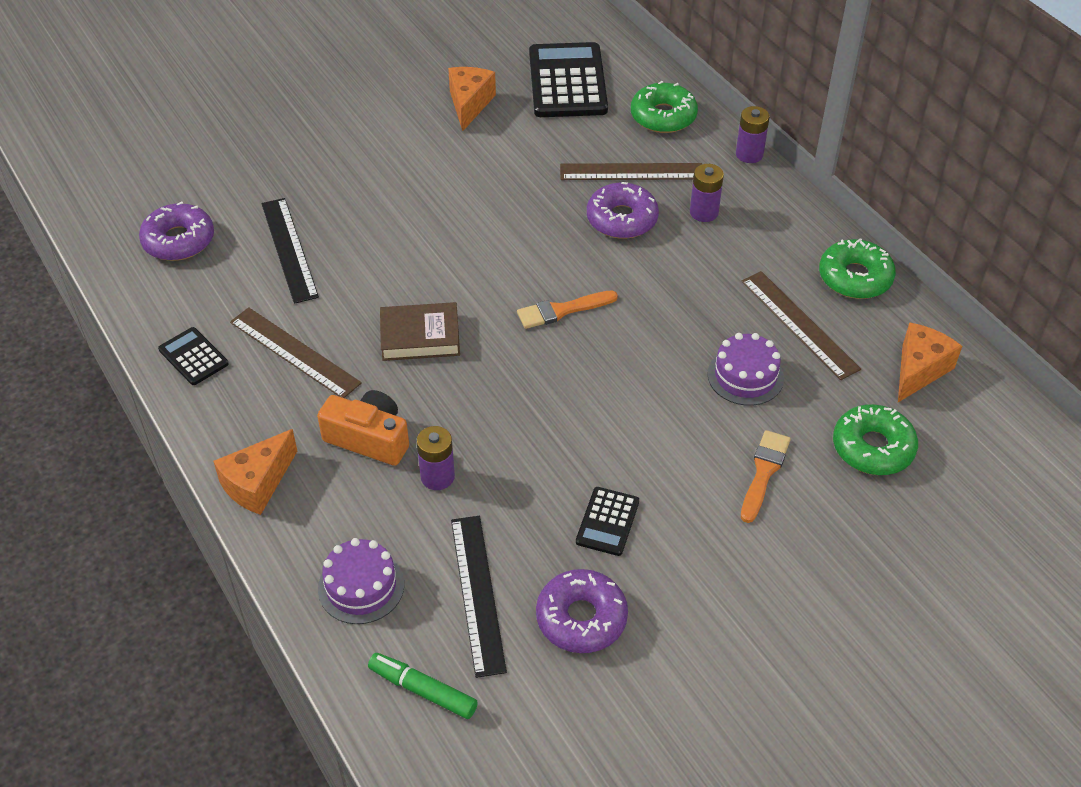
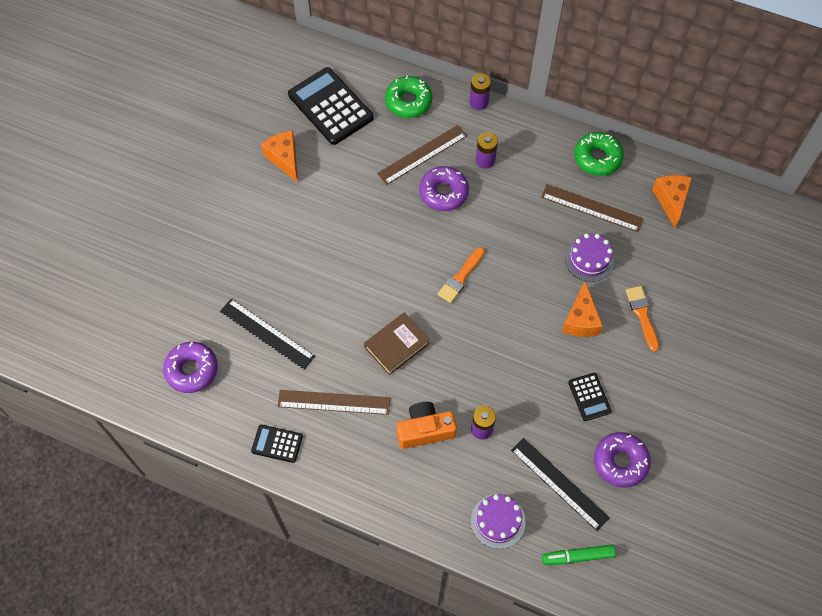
camera: 35 degrees left, 15 degrees up
(257, 483) = (389, 499): orange cheese -> orange cheese (580, 320)
(873, 448) = (683, 265): green donut -> none

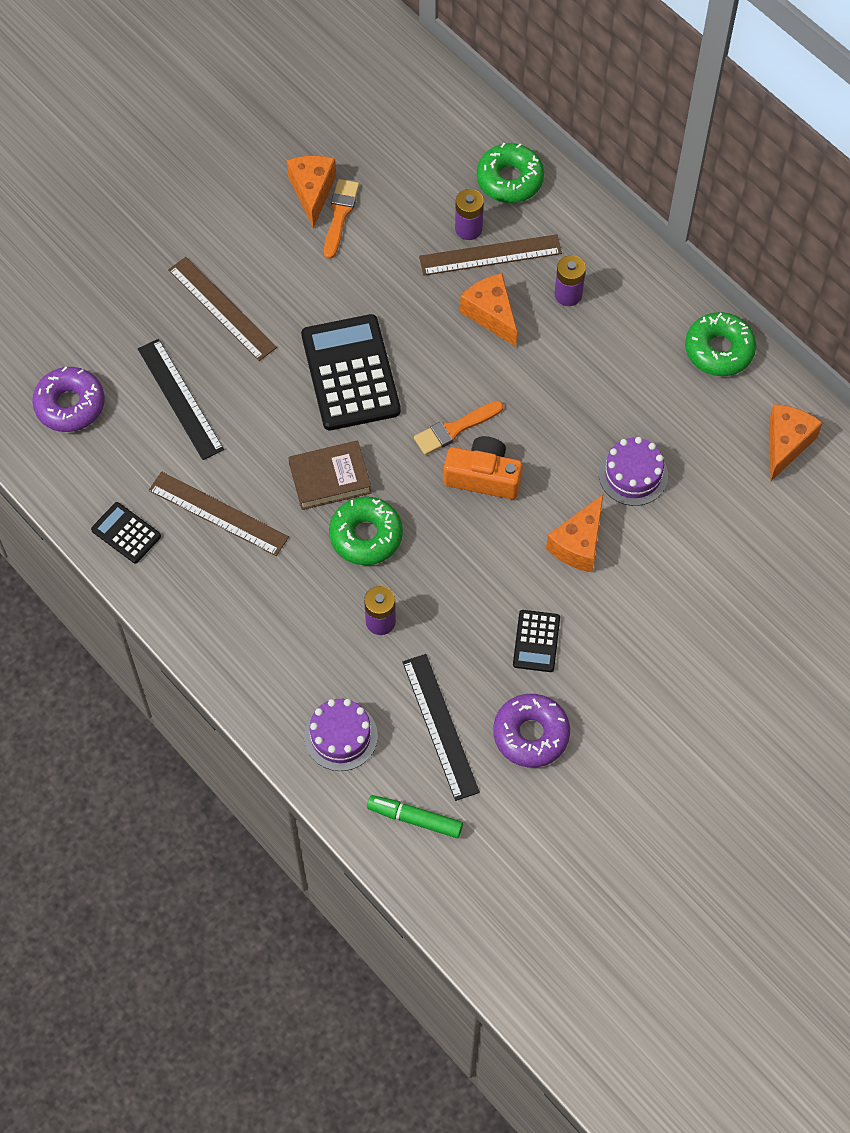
camera: 25 degrees right, 0 degrees up
(330, 106) = (405, 147): black calculator -> black calculator (350, 373)
(425, 430) = (310, 593): orange camera -> orange camera (483, 477)
(441, 374) = (366, 535): none -> green donut
(443, 193) = (491, 314): purple donut -> orange cheese
(478, 102) = (601, 216): purple battery -> purple battery (468, 229)
(591, 208) = (674, 411): brown ruler -> brown ruler (221, 309)
(642, 315) = (662, 571): orange brush -> orange brush (340, 215)

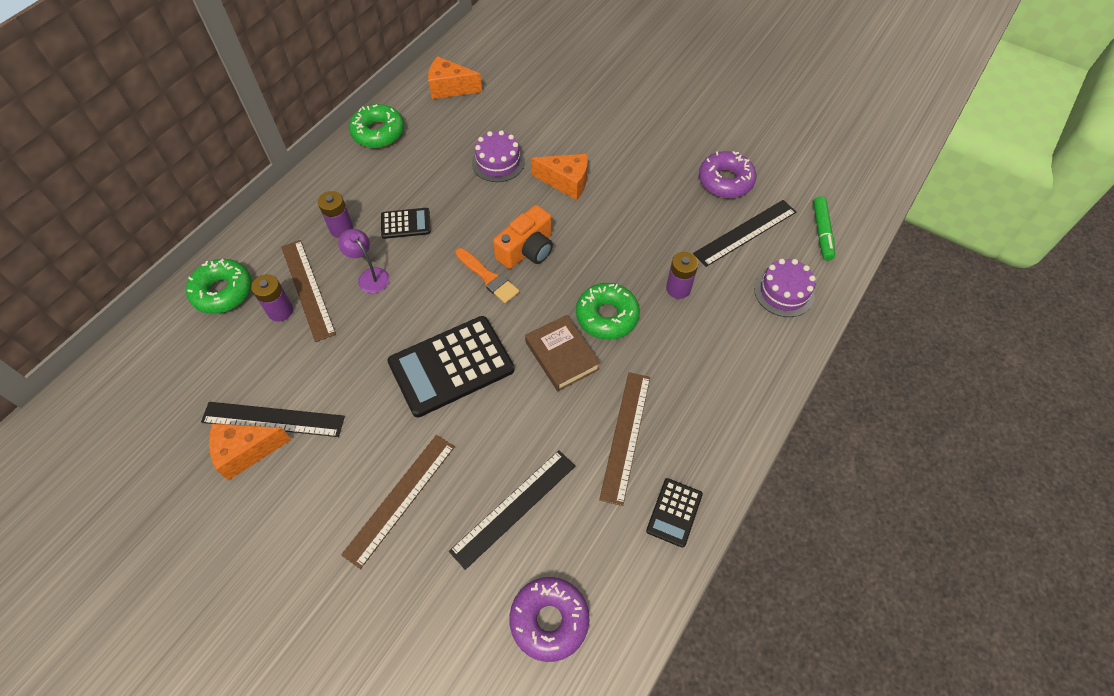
camera: 105 degrees left, 5 degrees down
(340, 215) = (273, 419): orange brush -> black ruler
(483, 477) = (527, 250): orange camera -> orange camera turned 135 degrees counterclockwise
(491, 314) = (370, 276): orange cheese -> purple lamp
(536, 641) = (653, 191): black calculator -> black calculator (405, 223)

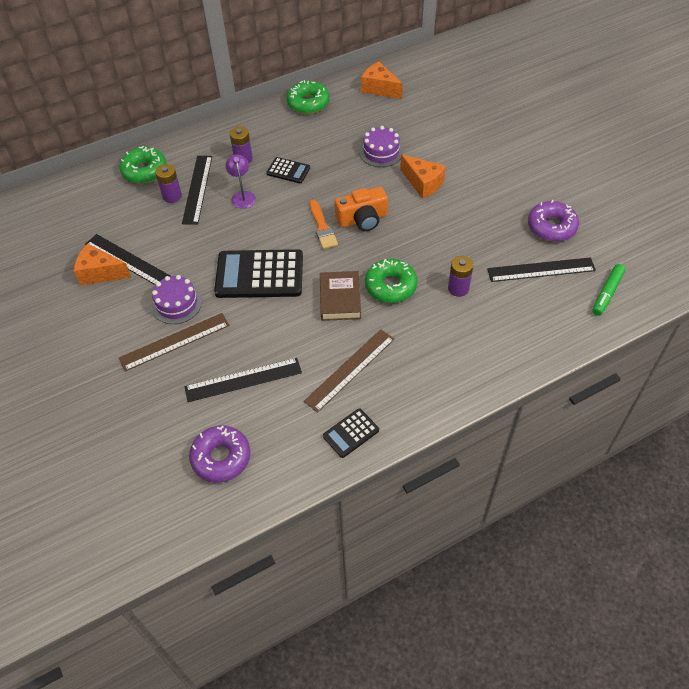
camera: 30 degrees right, 5 degrees down
(308, 289) = (197, 189): brown ruler -> black ruler
(784, 292) = (542, 323): purple cake -> purple cake (176, 304)

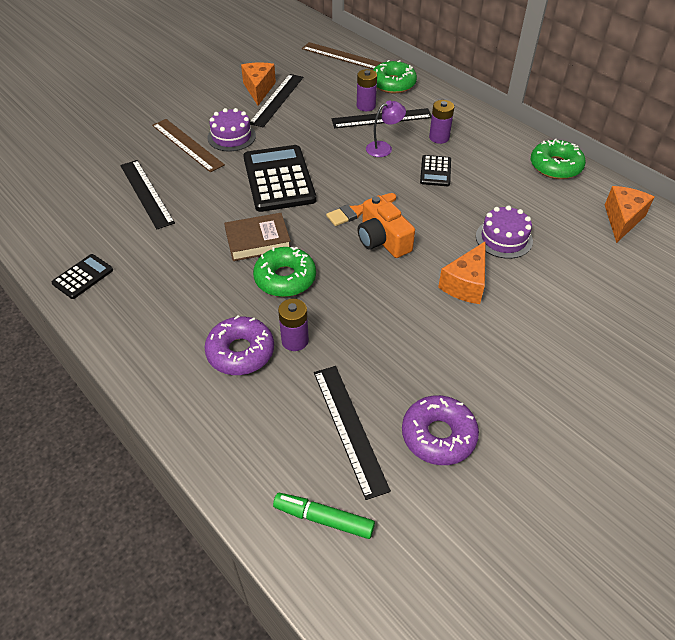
camera: 75 degrees right, 5 degrees down
(221, 457) = (60, 197): purple donut -> purple donut (240, 352)
(350, 369) = (163, 264): brown ruler -> brown ruler (343, 57)
(351, 433) = (83, 277): black calculator -> black calculator turned 90 degrees clockwise

